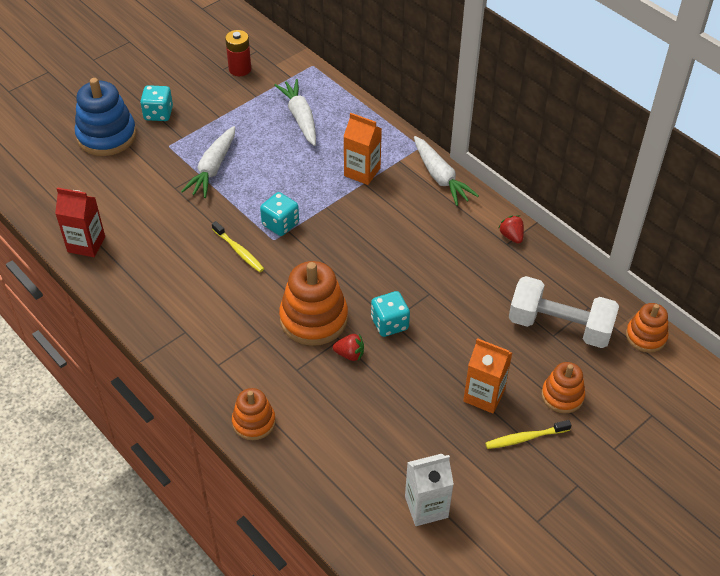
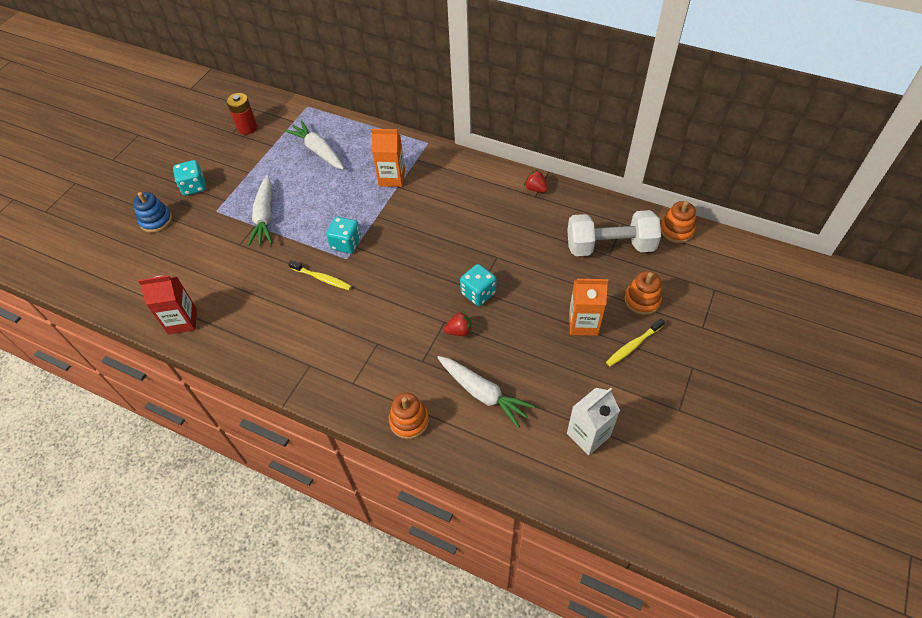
camera: 20 degrees left, 5 degrees up
(107, 136) = (156, 220): blue stacking toy -> blue stacking toy, size x0.59
(313, 319) = (414, 312): orange stacking toy -> none
(440, 177) = (456, 161): white carrot -> white carrot (483, 393)

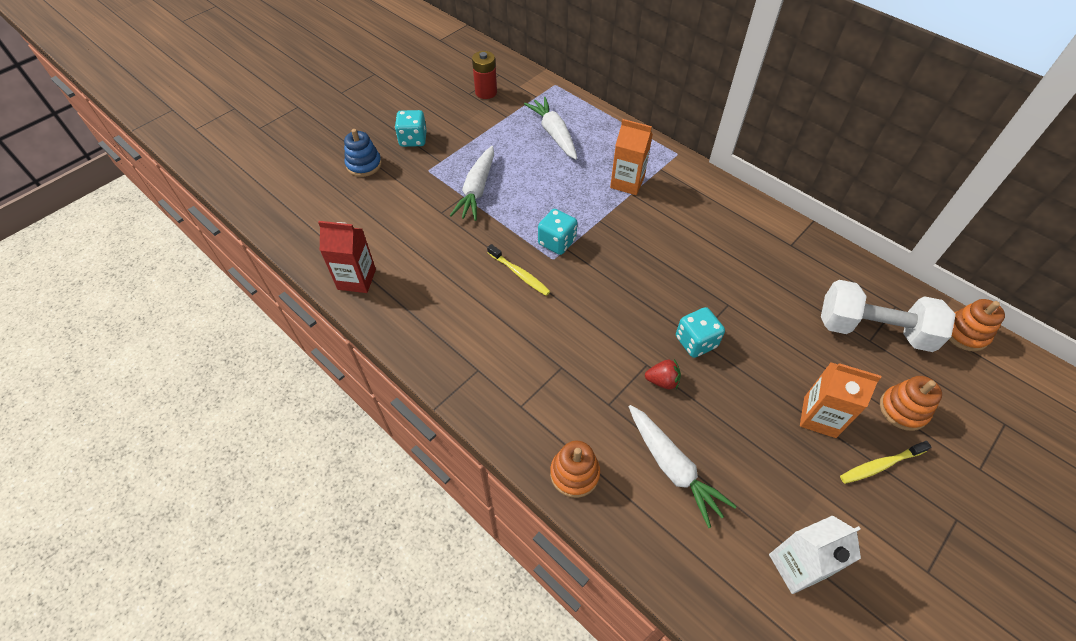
camera: 15 degrees right, 0 degrees up
(535, 189) = (793, 237): red strawberry -> none

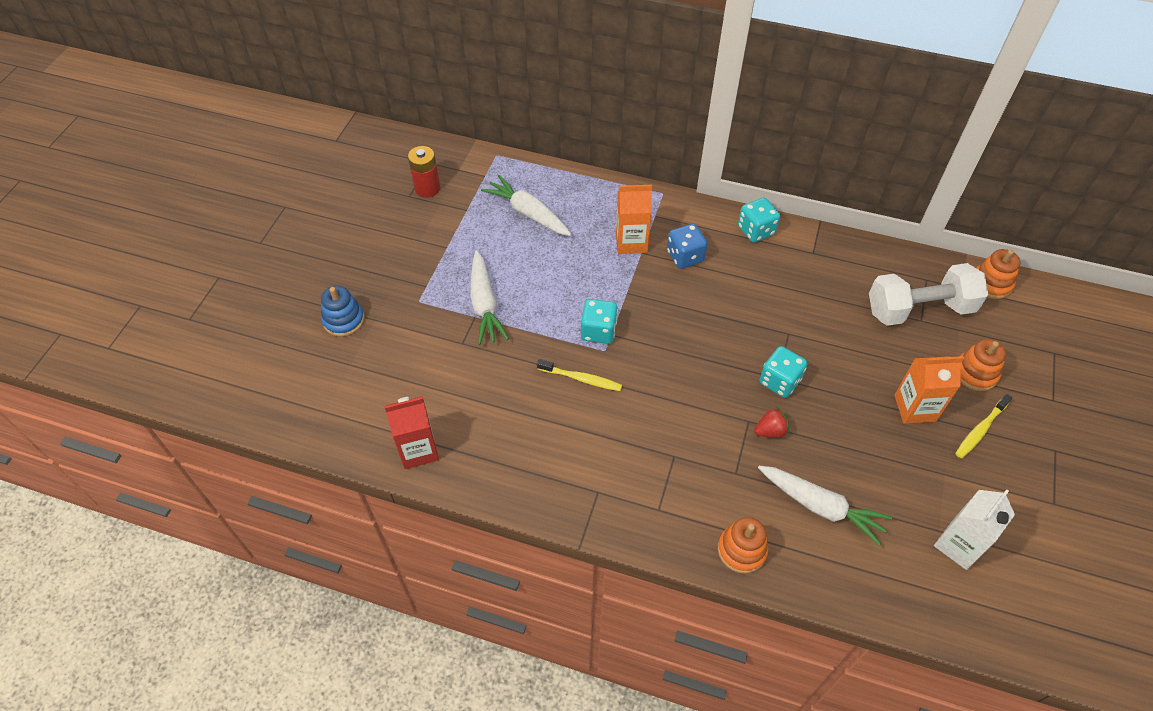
camera: 25 degrees left, 0 degrees up
(413, 139) = (380, 271): turquoise dice -> turquoise dice (756, 230)
(668, 209) = (685, 256): none -> blue dice

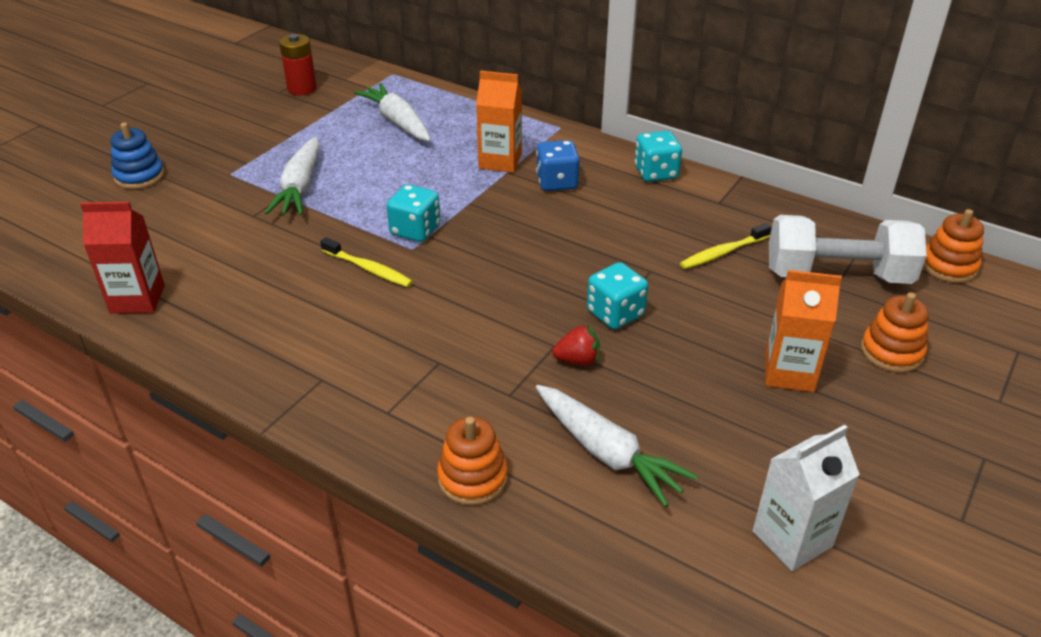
camera: 15 degrees right, 15 degrees down
(980, 430) = (876, 413): yellow toothbrush -> yellow toothbrush (723, 253)

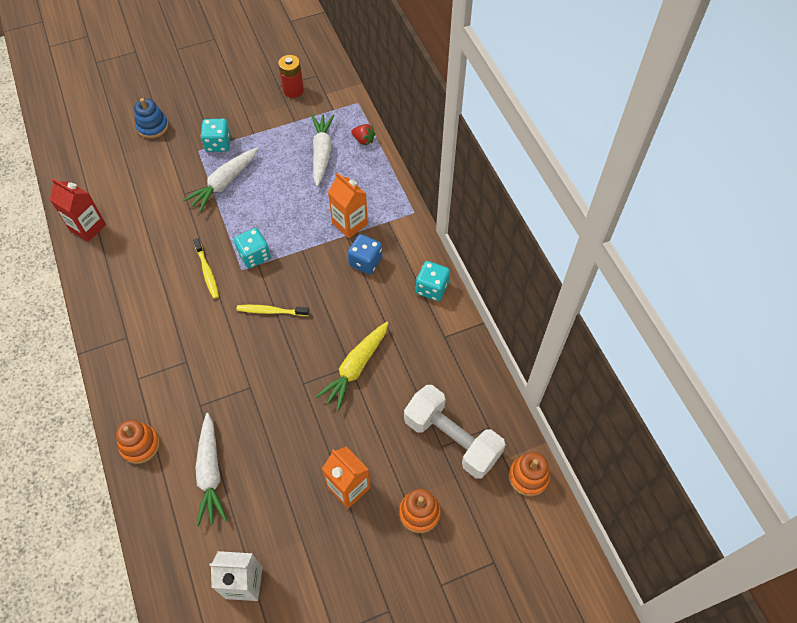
camera: 35 degrees right, 20 degrees up
(577, 360) = (251, 405): red strawberry -> red strawberry (363, 140)
(615, 313) = (300, 386): turquoise dice -> turquoise dice (218, 144)
(659, 268) = (356, 368): none -> yellow carrot
(723, 253) = (404, 379): yellow toothbrush -> yellow toothbrush (271, 311)

